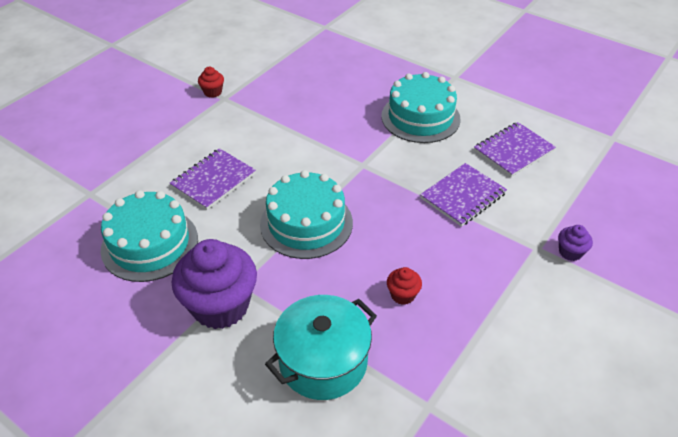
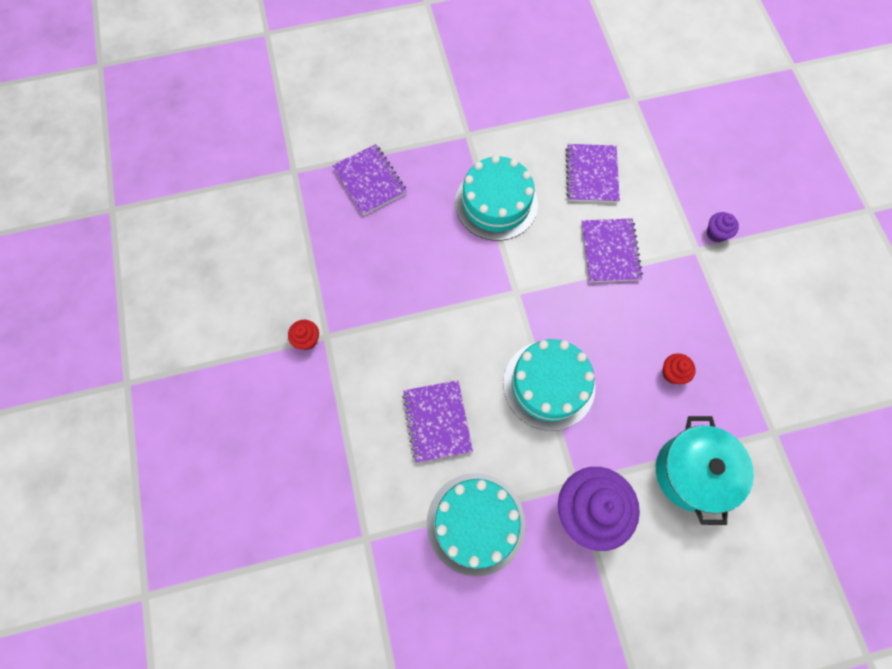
camera: 50 degrees left, 25 degrees up
(359, 57) = (370, 181): none -> purple notebook

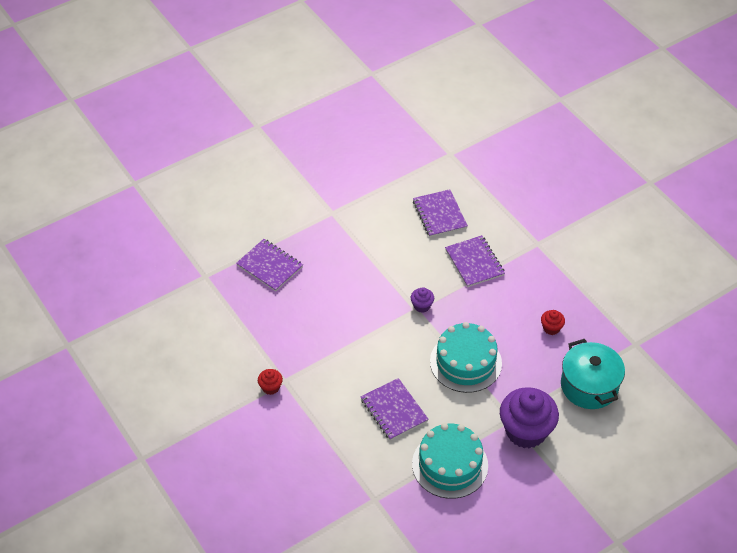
camera: 20 degrees left, 20 degrees down
(496, 203) = (375, 254): turquoise cake -> none
(716, 233) = (547, 228): purple cupcake -> purple cupcake (422, 306)

